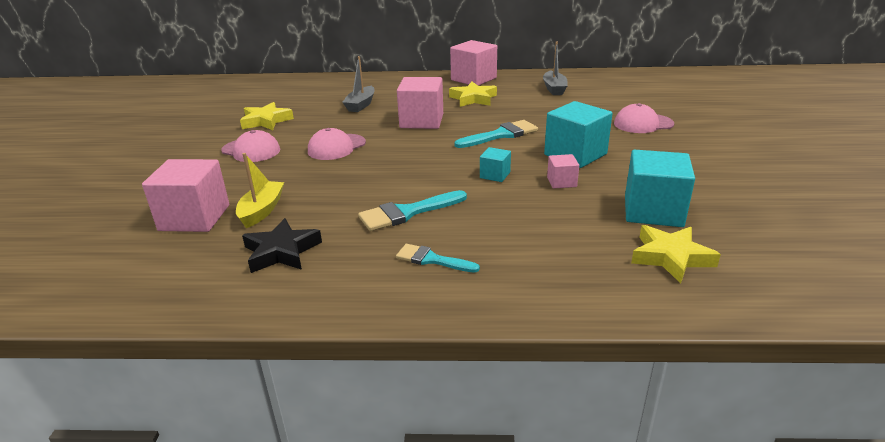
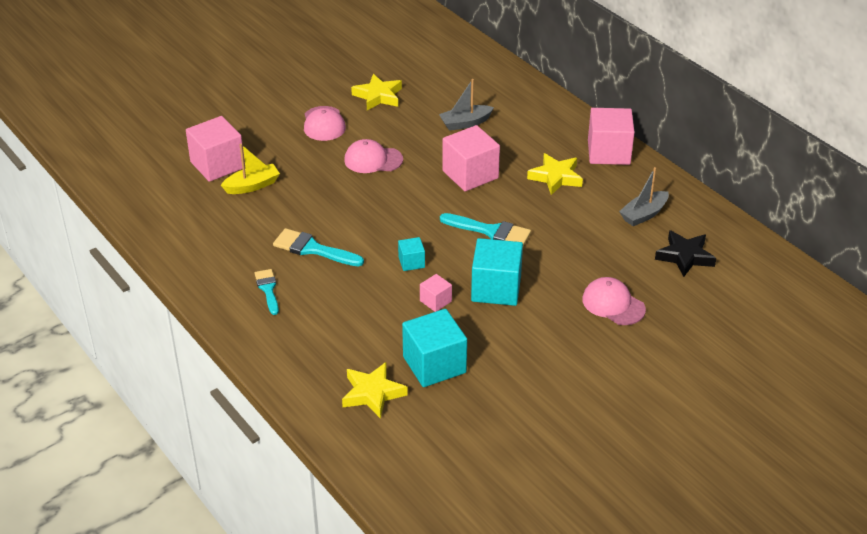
camera: 50 degrees right, 10 degrees up
(281, 251) = (218, 224): black star -> black star (685, 256)

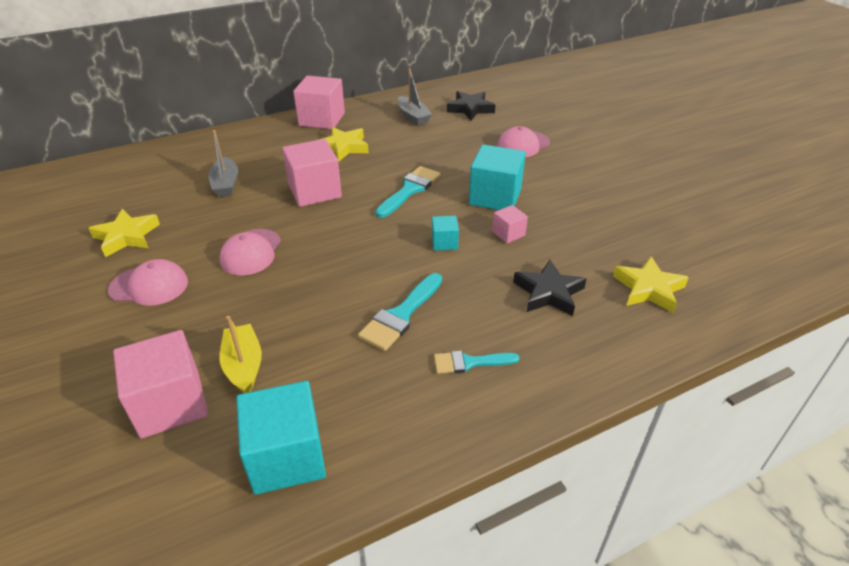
camera: 80 degrees left, 0 degrees up
(355, 329) = (548, 293): none -> black star
(434, 365) = (602, 244): turquoise cube -> turquoise cube (286, 457)

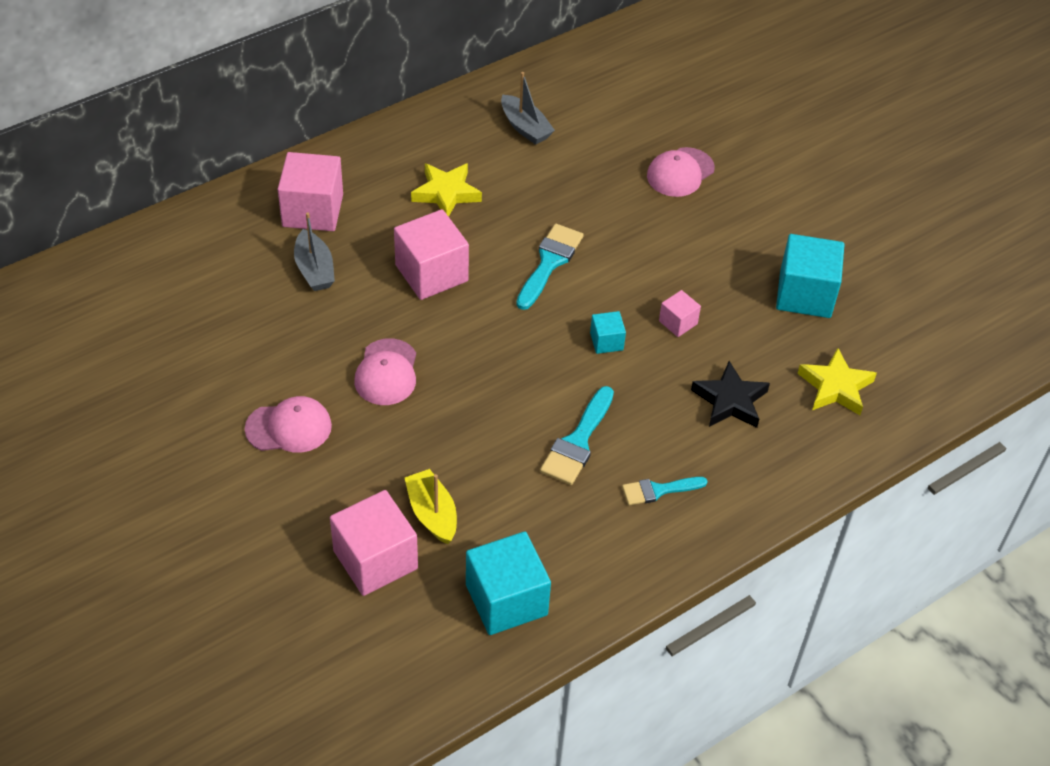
camera: 10 degrees left, 10 degrees up
(126, 236) = (228, 361): yellow star -> none
(322, 119) = (400, 140): pink cube -> pink cube (312, 210)
(470, 109) = (601, 106): black star -> none
(495, 197) = (655, 266): turquoise cube -> turquoise cube (805, 294)

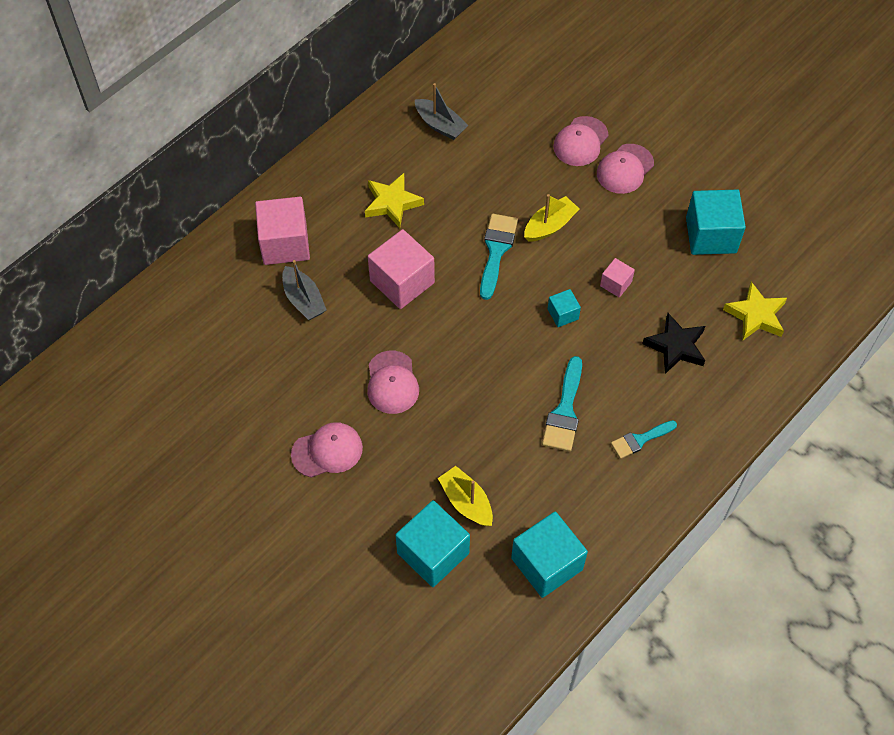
camera: 10 degrees left, 10 degrees up
(375, 560) = (433, 553): pink cube -> turquoise cube
(619, 249) = (550, 226): none -> yellow boat
(723, 209) = (625, 169): none -> pink cap

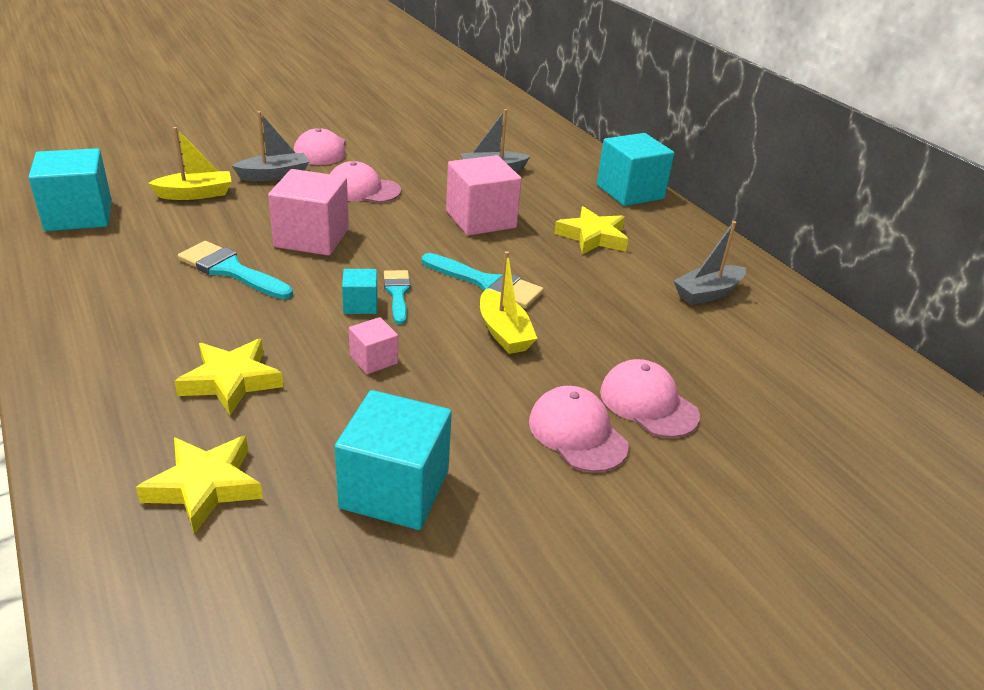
camera: 105 degrees right, 25 degrees down
(285, 244) = (565, 175): pink cube -> pink cube (312, 238)
(400, 462) = (274, 175): none -> grey boat
(433, 553) = (167, 169): turquoise cube -> turquoise cube (630, 192)
(640, 440) = (136, 309): turquoise brush -> turquoise brush (397, 293)
(675, 346) = (231, 381): black star -> yellow star

